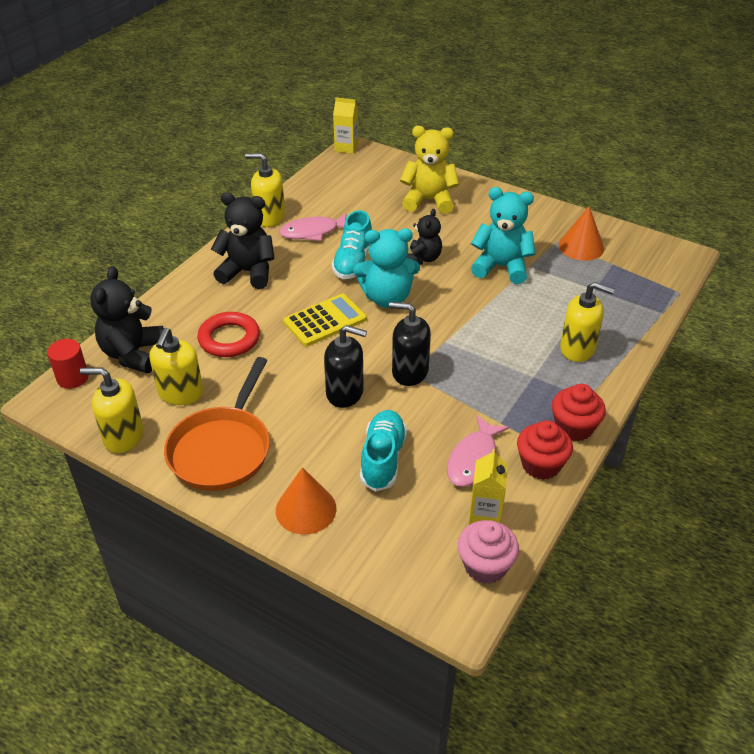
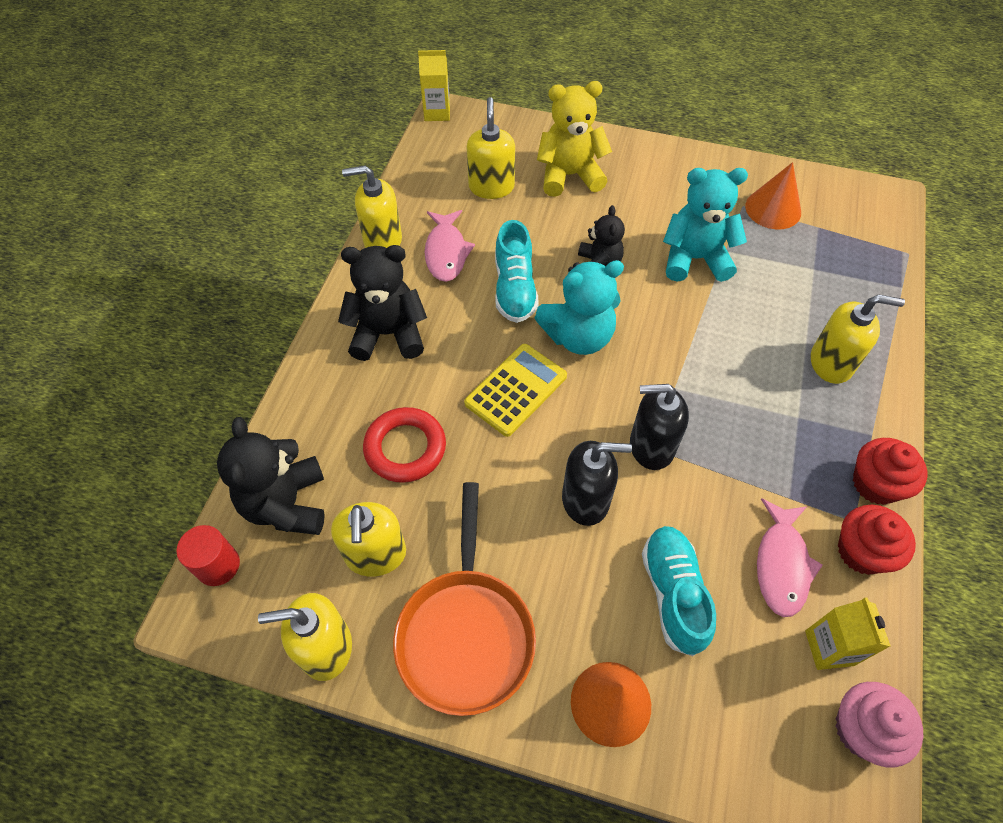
camera: 15 degrees left, 15 degrees up
(313, 232) = (446, 252): pink fish -> pink fish turned 60 degrees counterclockwise
(365, 198) = (491, 187): none -> yellow soap dispenser

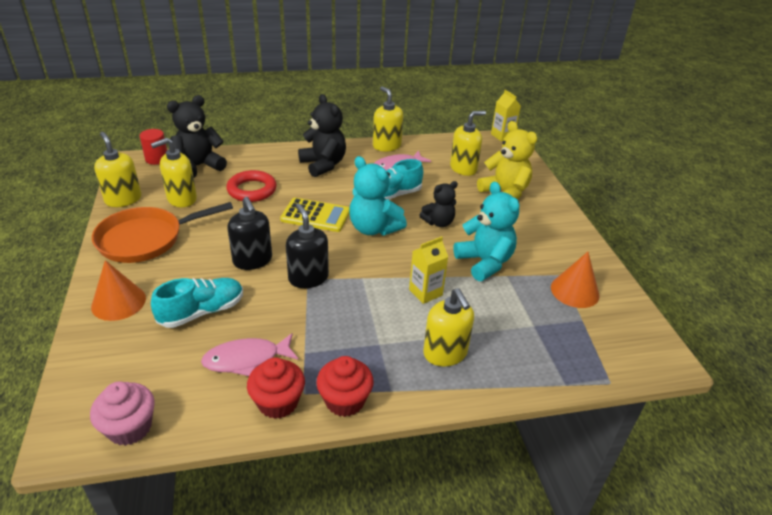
camera: 60 degrees right, 20 degrees down
(829, 648) = (189, 397): yellow carton -> yellow carton (425, 292)

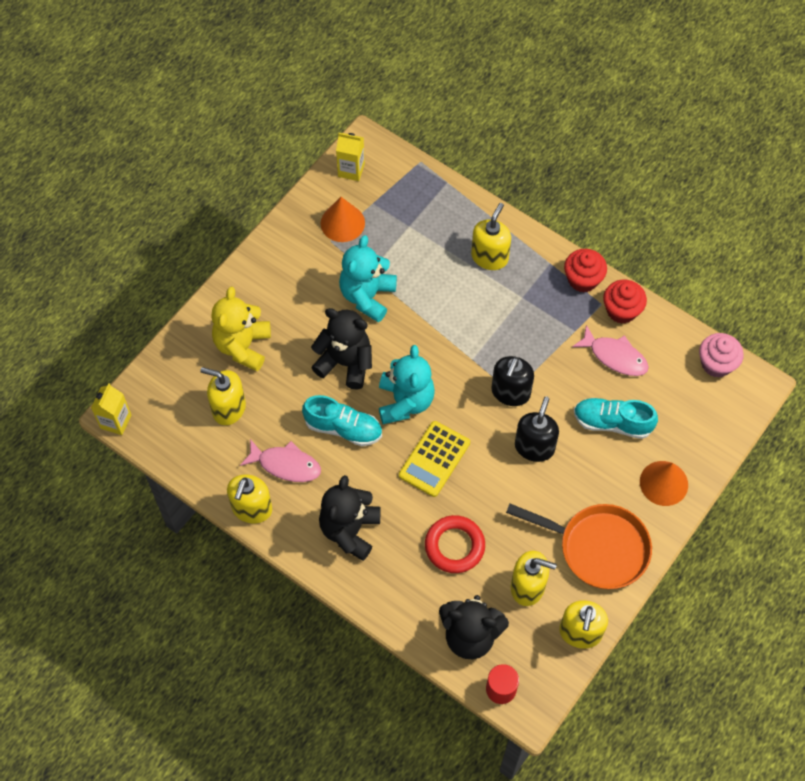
camera: 130 degrees left, 25 degrees up
(315, 215) = (434, 459): yellow calculator -> yellow calculator turned 120 degrees counterclockwise
(425, 292) = (444, 309): yellow carton -> yellow carton (351, 170)
(438, 222) = (345, 363): black teddy bear -> black teddy bear, size x1.57

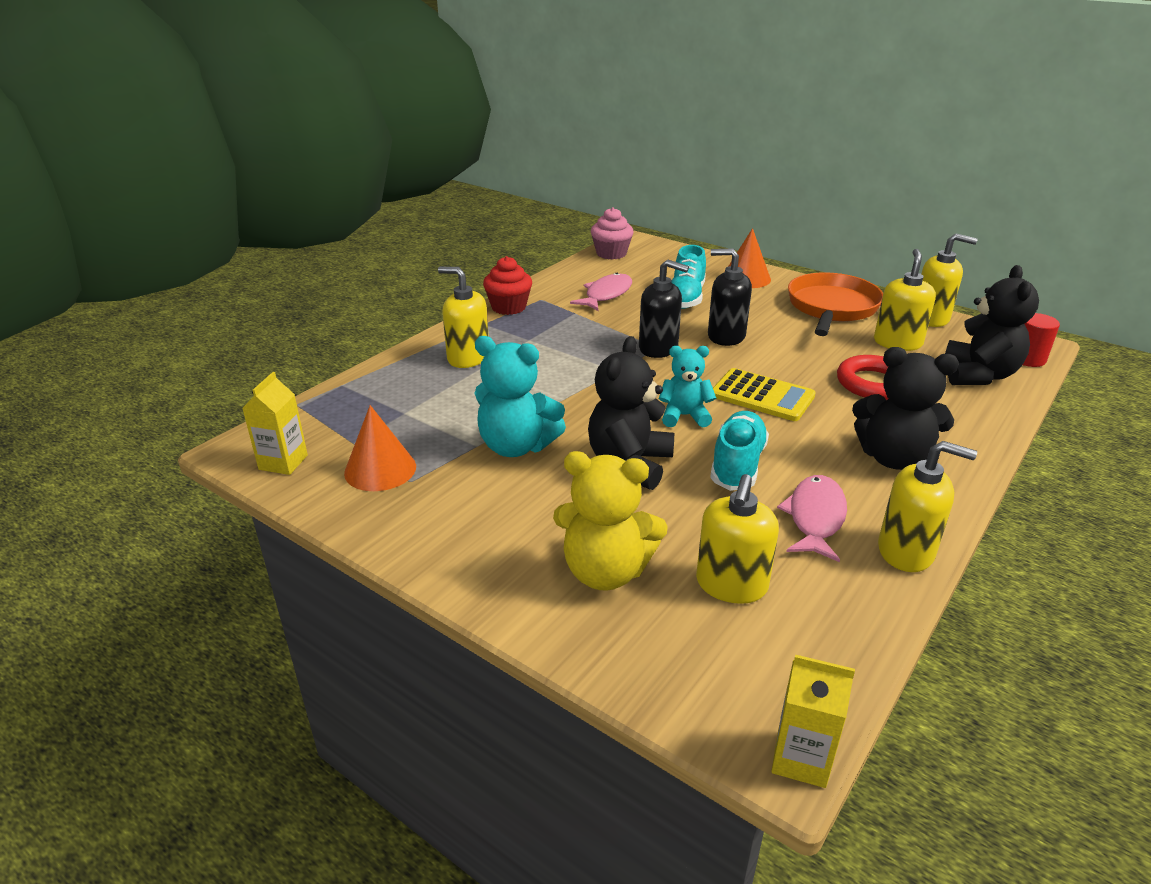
camera: 90 degrees left, 30 degrees down
(405, 402) = (684, 416): turquoise teddy bear -> turquoise teddy bear, size x0.64
(621, 310) = (550, 290): red cupcake -> none

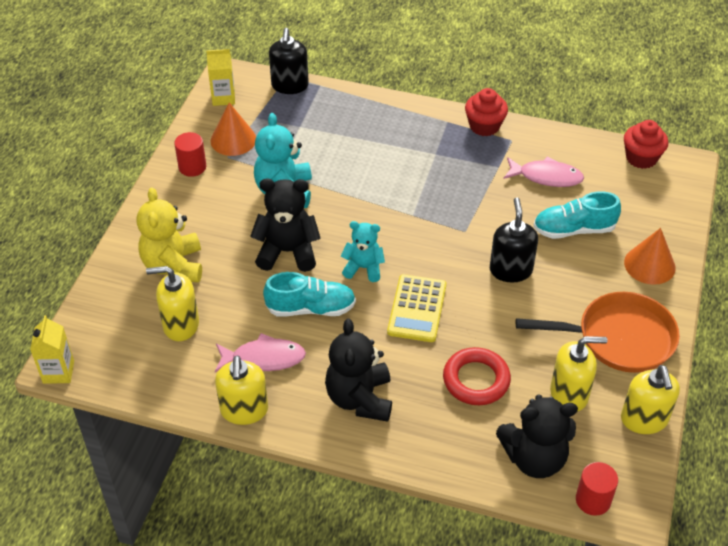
camera: 70 degrees right, 15 degrees up
(405, 517) = (192, 167): none -> red cylinder
(468, 358) = (388, 131): yellow soap dispenser -> none
(611, 253) = (641, 158): pink cupcake -> red cupcake
(658, 348) = (464, 232): black soap dispenser -> black soap dispenser (290, 86)
(684, 416) = (363, 268): turquoise teddy bear -> turquoise teddy bear turned 60 degrees counterclockwise

